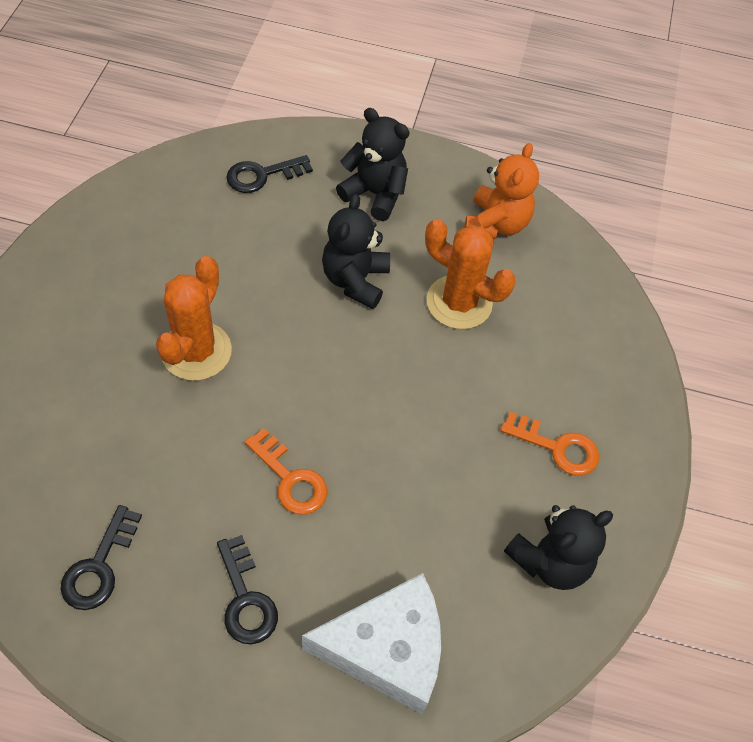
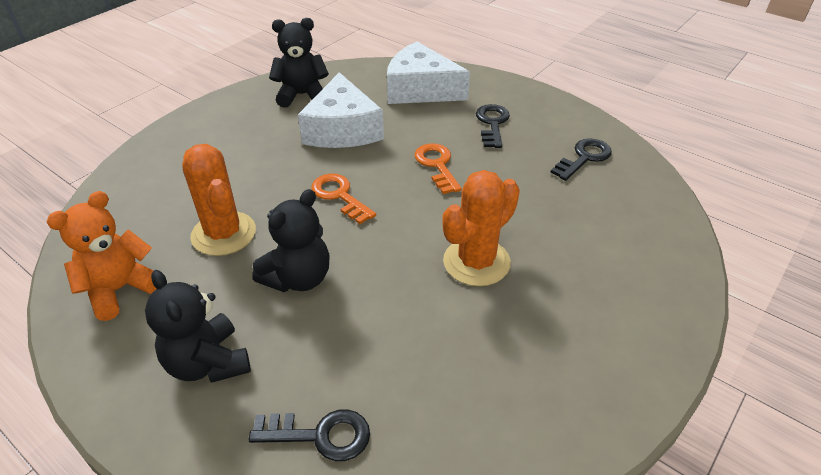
camera: 150 degrees left, 15 degrees down
(445, 505) = (342, 129): none -> white cheese
(556, 447) = (245, 135): orange key -> orange key (340, 196)

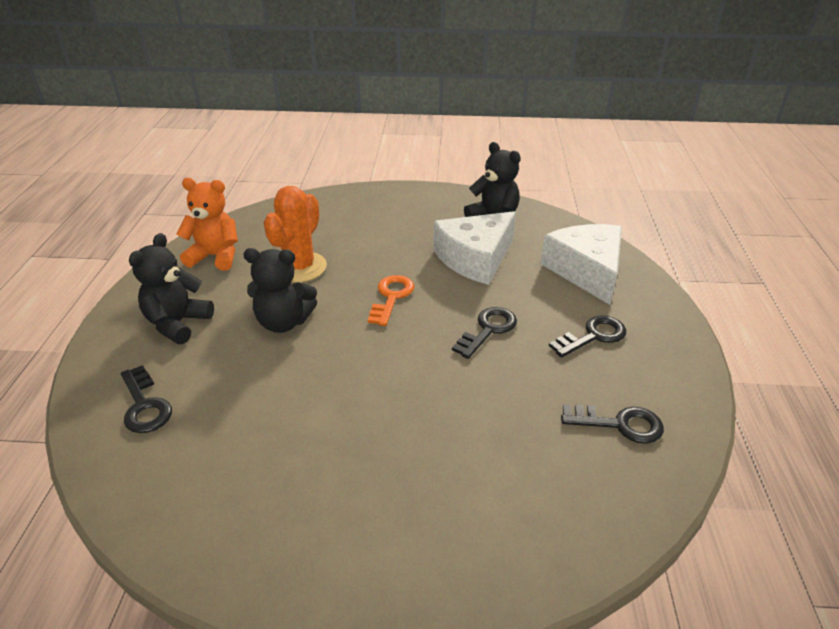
camera: 55 degrees right, 5 degrees down
(437, 165) = (488, 330): orange key -> black key
(476, 262) = (384, 409): orange cactus -> none

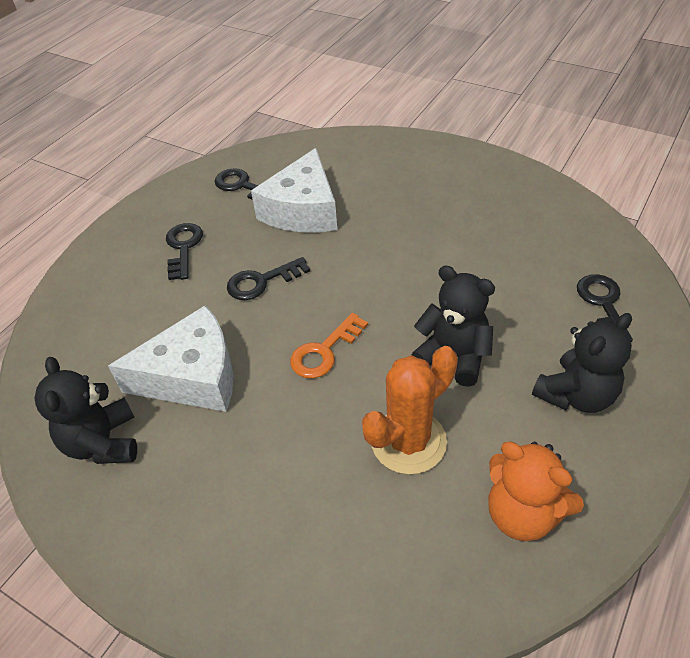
camera: 150 degrees left, 10 degrees up
(586, 271) = (103, 316): white cheese -> white cheese (303, 210)
(593, 336) = (183, 248): black key -> black key turned 90 degrees clockwise

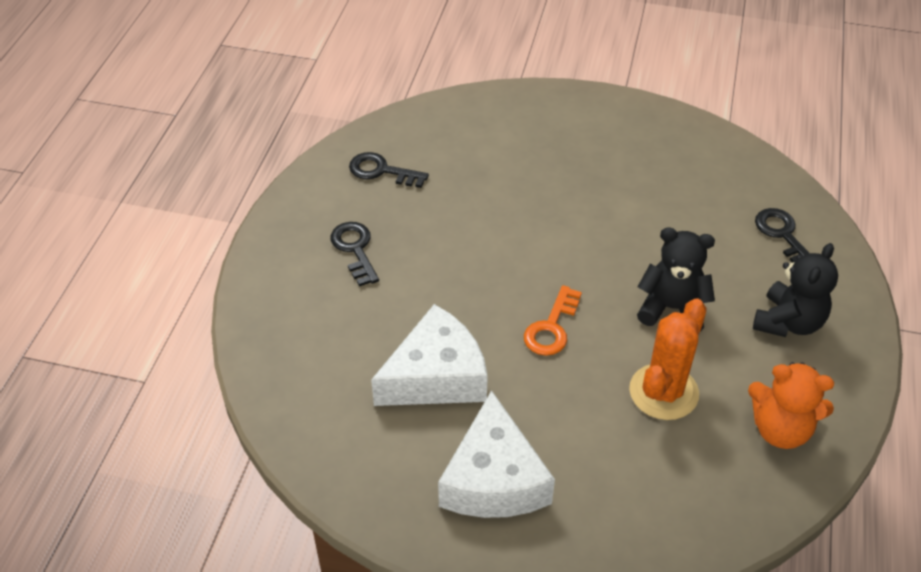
camera: 20 degrees left, 0 degrees up
(103, 443) = (382, 455): black teddy bear -> none
(262, 281) = (457, 270): black key -> none
(303, 210) = (461, 188): white cheese -> white cheese (494, 479)

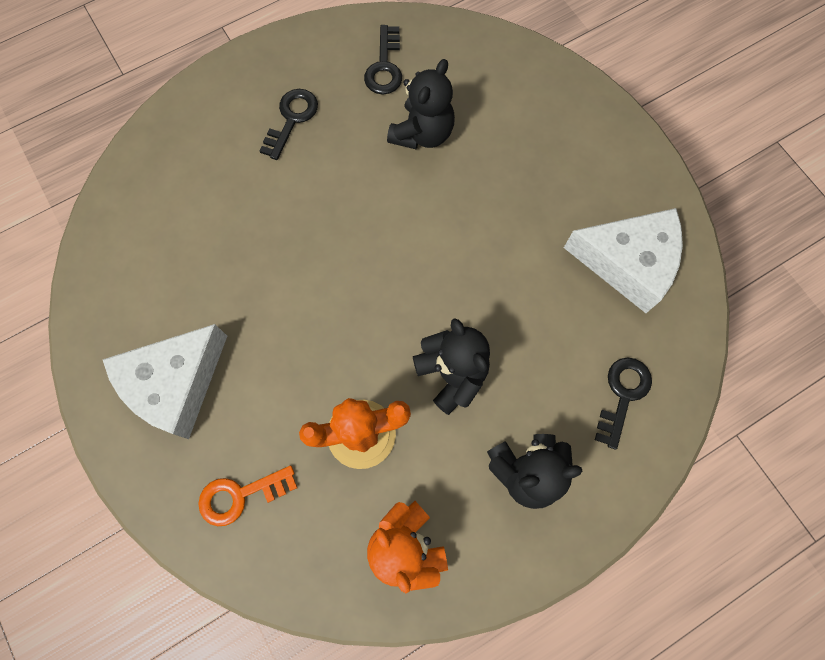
camera: 45 degrees right, 25 degrees up
(382, 171) = (384, 66): black key -> black key turned 150 degrees counterclockwise
(436, 376) = (229, 271): white cheese -> white cheese (627, 262)
(463, 190) = (422, 133): none -> black teddy bear
(551, 327) = (348, 306): orange key -> orange key (241, 495)

